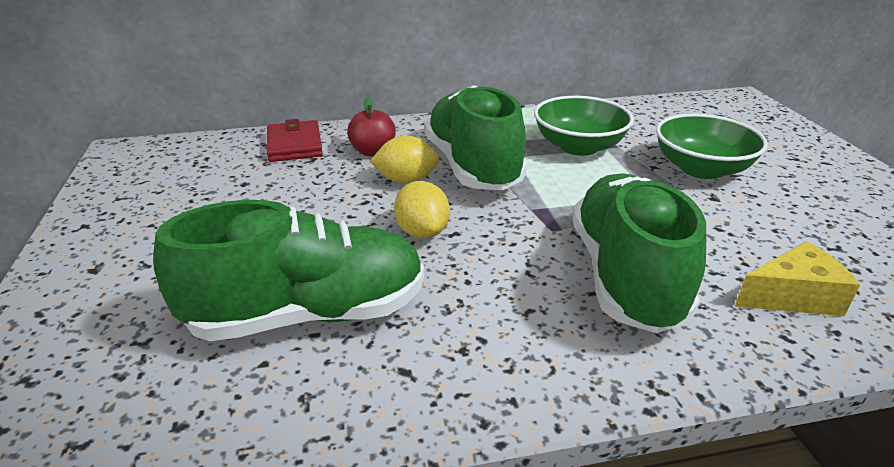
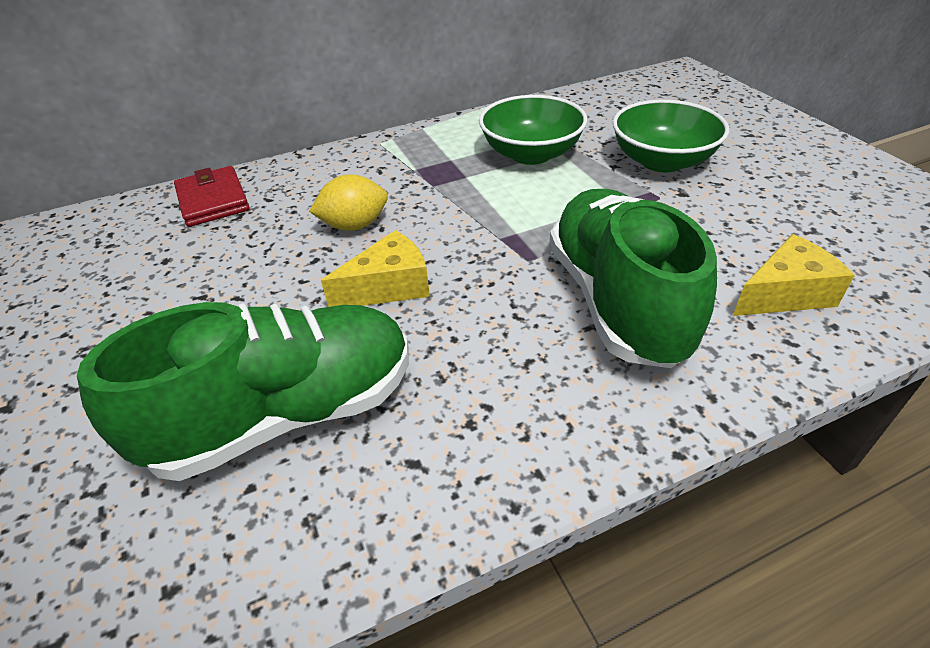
camera: 10 degrees left, 10 degrees up
(373, 151) = (307, 195): red apple -> none
(422, 232) = (389, 287): yellow lemon -> yellow cheese
(472, 166) = (424, 196): green shoe -> none

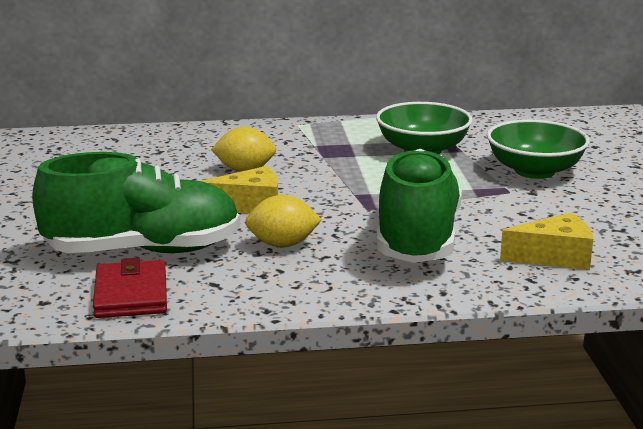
camera: 15 degrees right, 20 degrees down
(213, 200) = (143, 140): red wallet -> red wallet (131, 295)
(464, 352) = (282, 245): none -> yellow lemon

